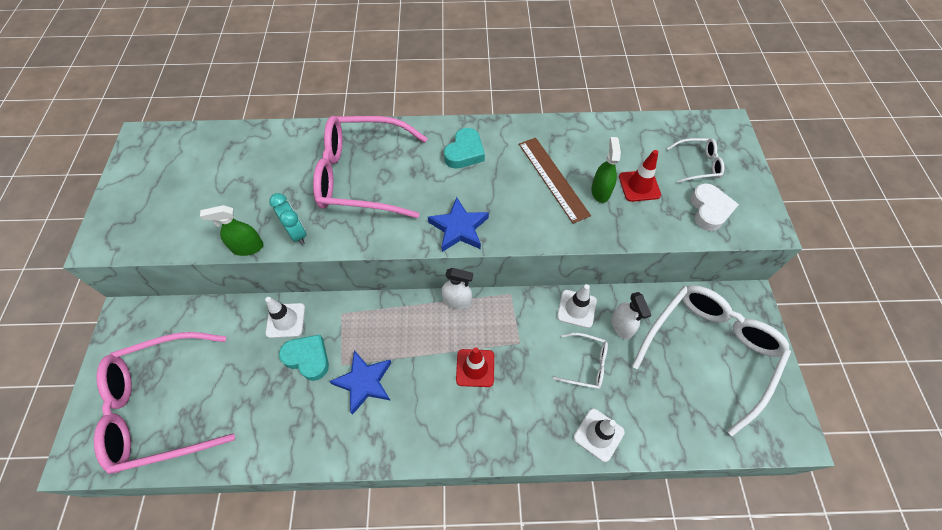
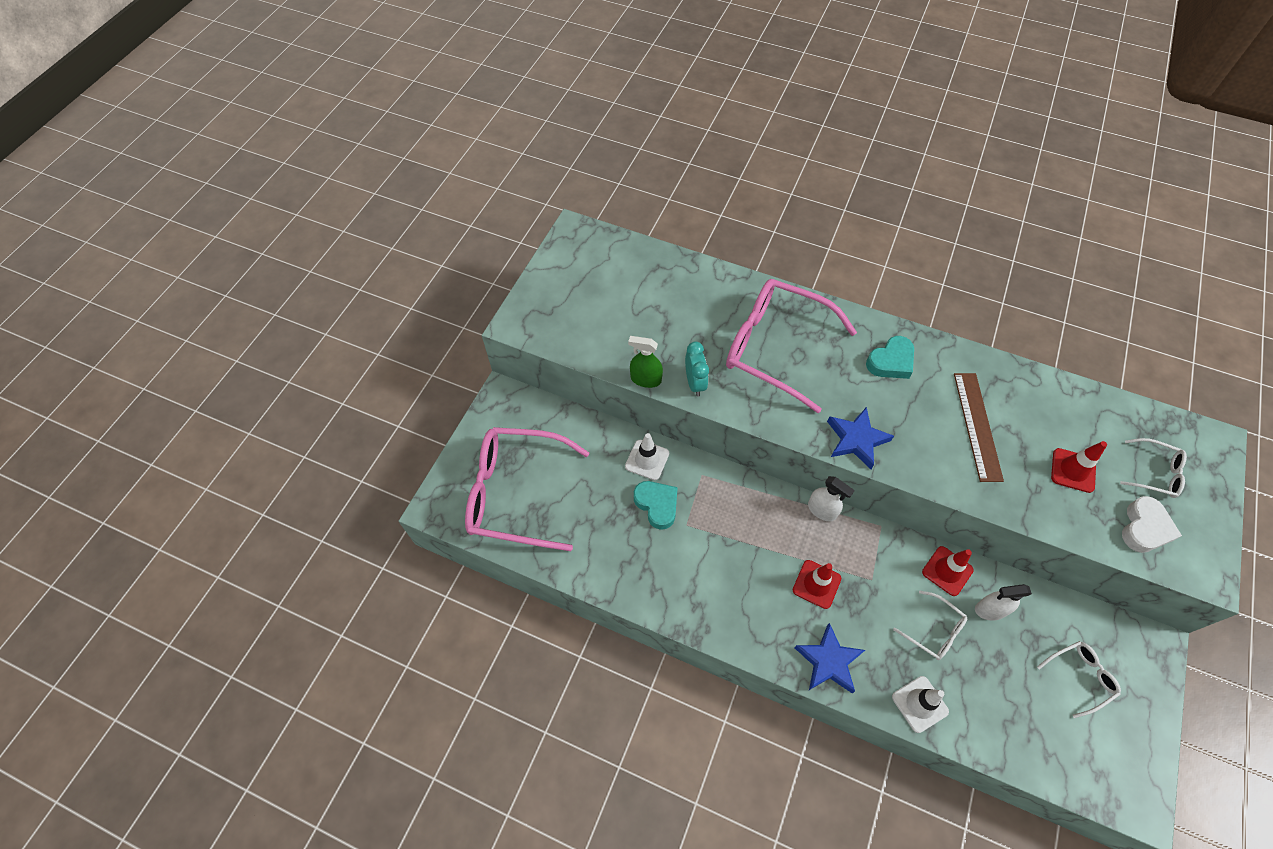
camera: 25 degrees right, 0 degrees up
(364, 382) = (703, 551): blue star -> blue star (829, 661)
(576, 308) = (947, 571): white traffic cone -> red traffic cone
(600, 191) = (1025, 459): green spray bottle -> none
(622, 326) = (990, 610): white spray bottle -> white spray bottle turned 75 degrees clockwise
(709, 350) = (1080, 677): white glasses -> white glasses, size x0.45

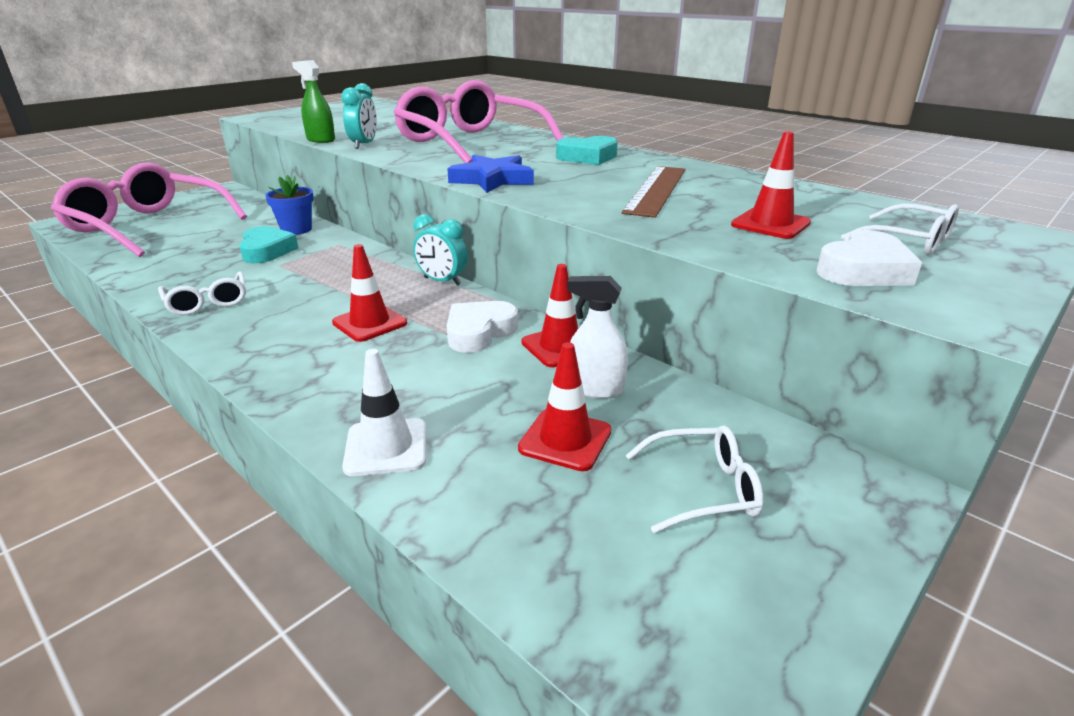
camera: 20 degrees right, 30 degrees down
(647, 460) = (296, 230): white traffic cone -> blue flower pot
(822, 510) = (442, 281): white spray bottle -> turquoise clock
(829, 661) = (304, 379): blue star -> none
(891, 571) = (479, 332): none -> white heart
(934, 630) = (487, 388): white glasses -> white glasses (207, 302)
(1000, 663) = (565, 440): none -> red traffic cone

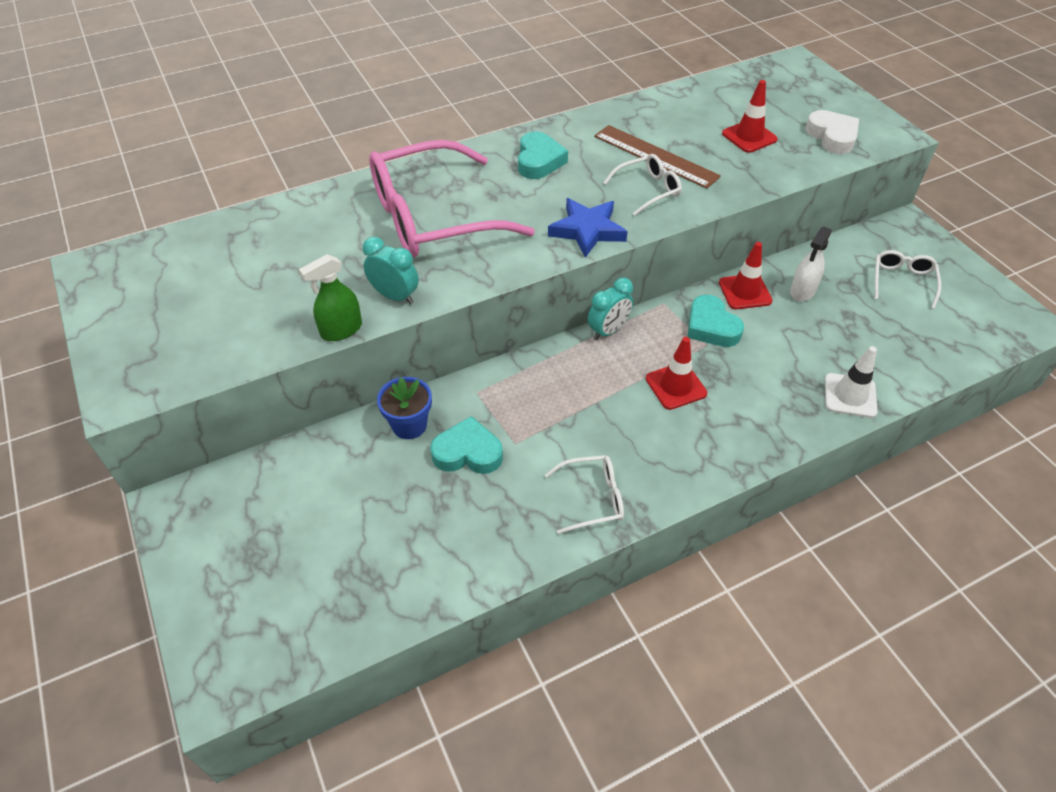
camera: 70 degrees left, 20 degrees up
(148, 226) = (305, 579): pink glasses -> none
(479, 332) = (711, 327): white heart -> turquoise heart
(565, 440) = (854, 318): red traffic cone -> none
(909, 241) = (792, 102): white glasses -> white glasses (648, 190)

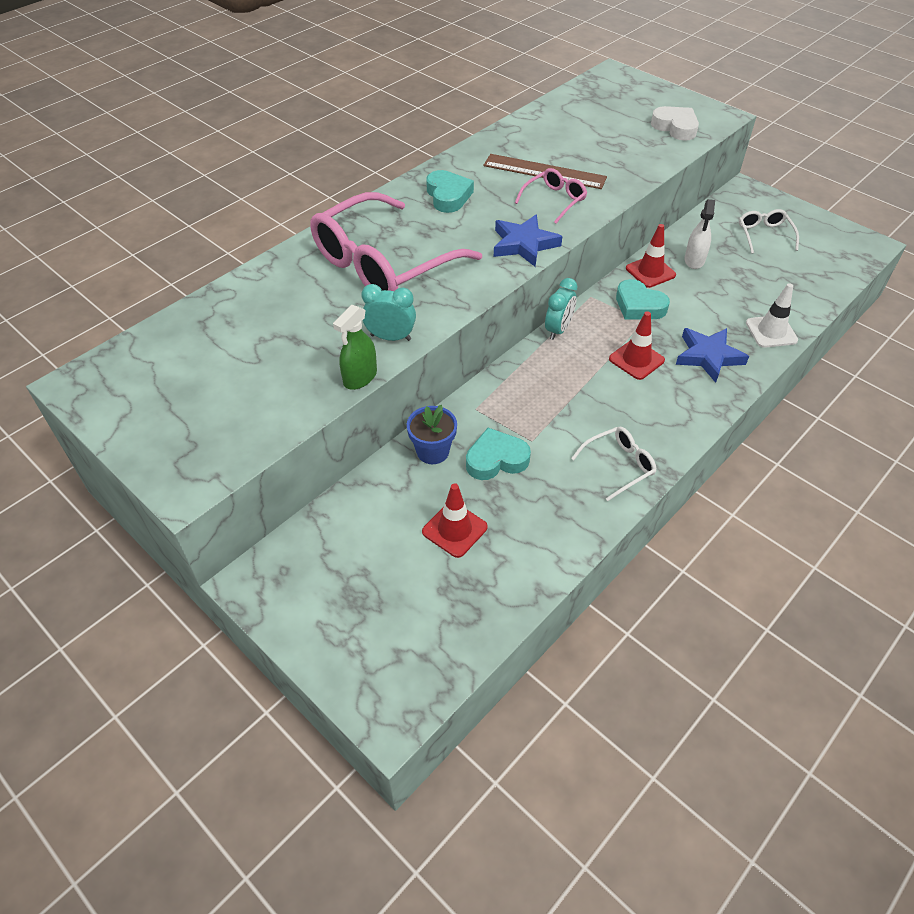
camera: 20 degrees left, 0 degrees up
(648, 190) = (554, 200): white glasses -> pink glasses
(749, 137) = (611, 140): red traffic cone -> red traffic cone (454, 529)
(759, 404) = (708, 356): none -> blue star

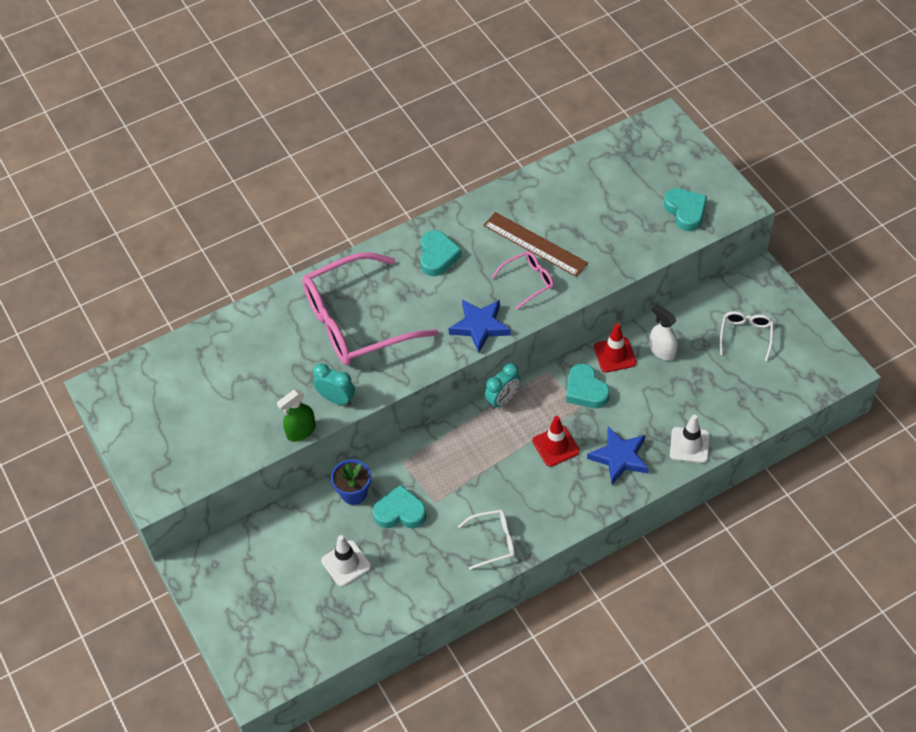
camera: 20 degrees right, 5 degrees up
(454, 529) = (346, 563): red traffic cone -> white traffic cone
(675, 127) = (685, 211): white heart -> turquoise heart
(694, 260) = (662, 351): white spray bottle -> white spray bottle turned 105 degrees clockwise

